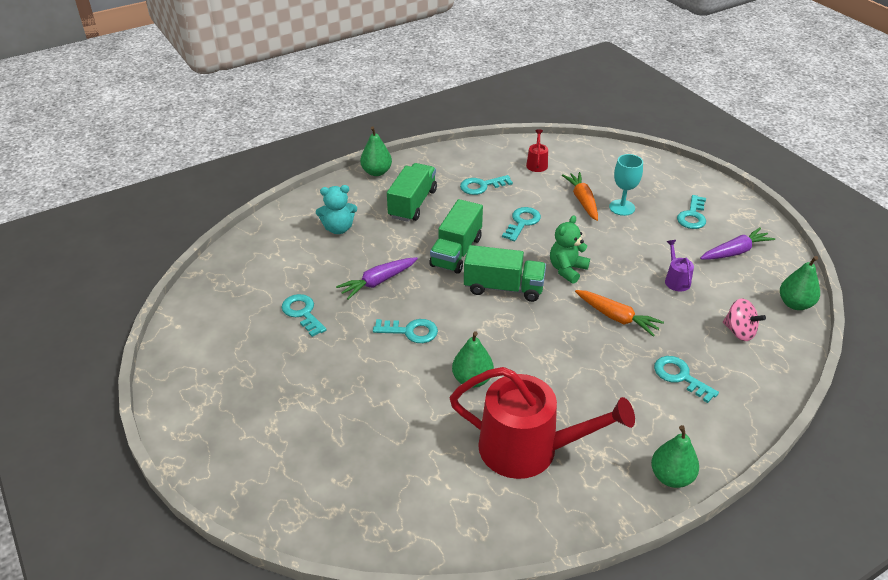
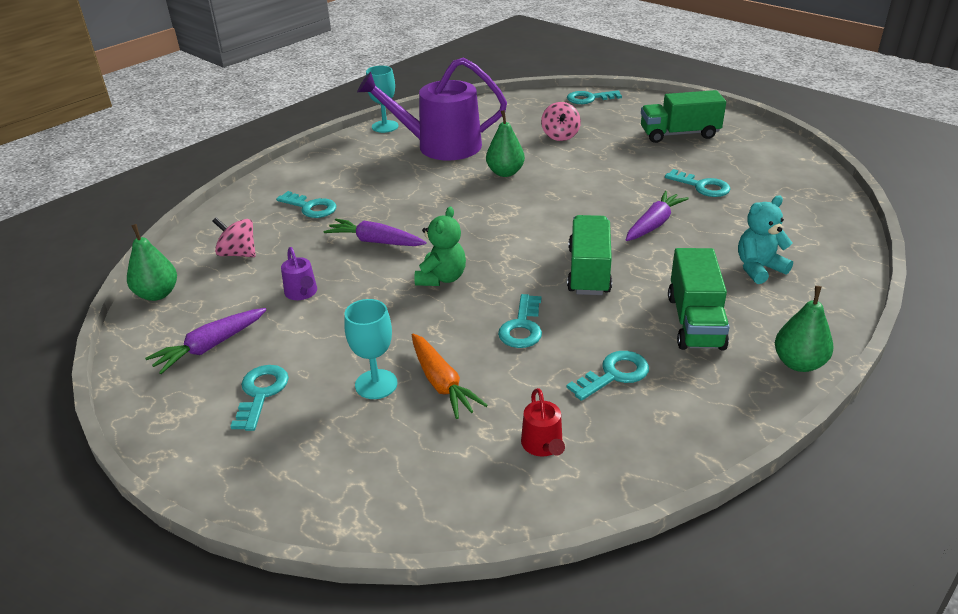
camera: 165 degrees right, 5 degrees down
(381, 430) = (560, 136): none -> pink spinning top
(411, 331) = (584, 192): turquoise key -> turquoise key (589, 98)
(503, 288) = (511, 245): green truck -> green truck (679, 134)
(528, 449) = (441, 146): red watering can -> purple watering can
(593, 518) = (385, 126): none -> turquoise goblet
(617, 317) = (375, 241): orange carrot -> purple carrot
(671, 477) = (326, 151): green pear -> none

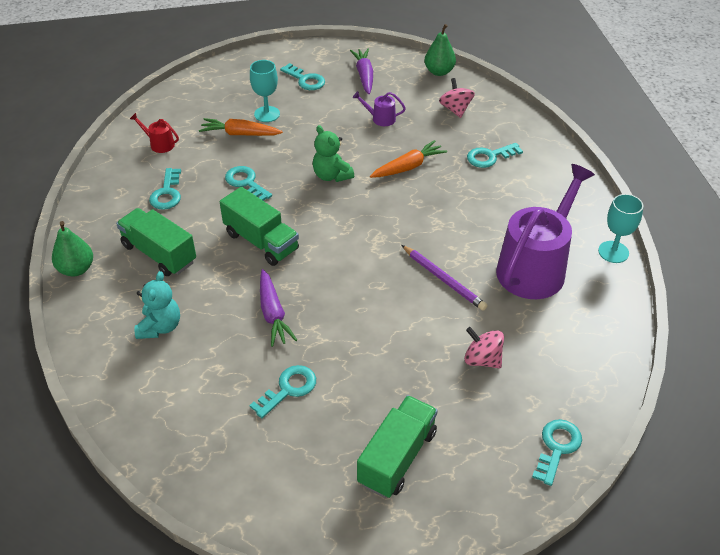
camera: 125 degrees right, 10 degrees up
(238, 254) = (455, 109): pink spinning top -> pink spinning top turned 75 degrees counterclockwise
(375, 241) = (408, 167): purple carrot -> orange carrot
(505, 173) = (443, 279): green pear -> purple pencil
(702, 186) = (288, 389): turquoise key -> turquoise key turned 150 degrees clockwise

